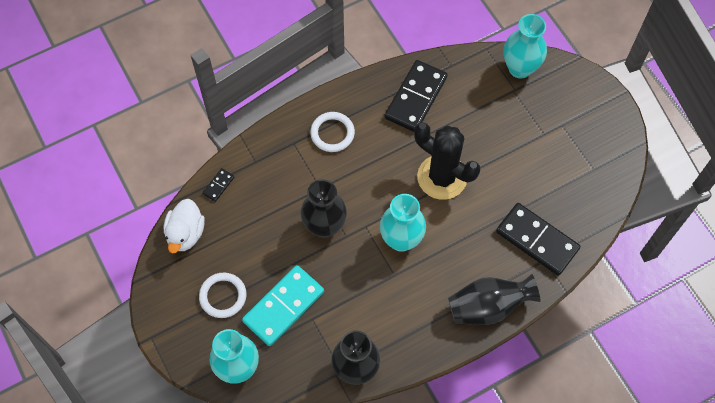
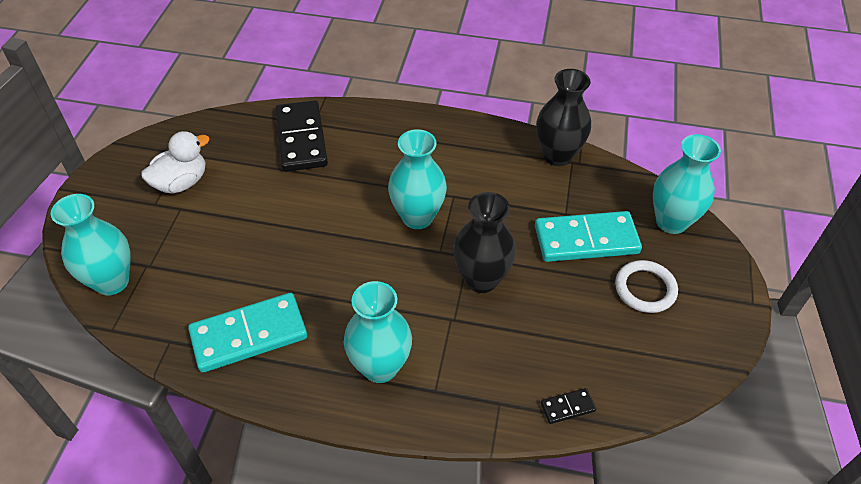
camera: 140 degrees left, 15 degrees down
(185, 233) = (647, 380): white duck -> white duck (181, 183)
(332, 133) = (380, 367): white ring -> turquoise vase
(415, 97) = (249, 335): black domino -> turquoise domino
(442, 177) = (318, 240): black cactus -> none
(488, 307) = (399, 125): black vase -> none

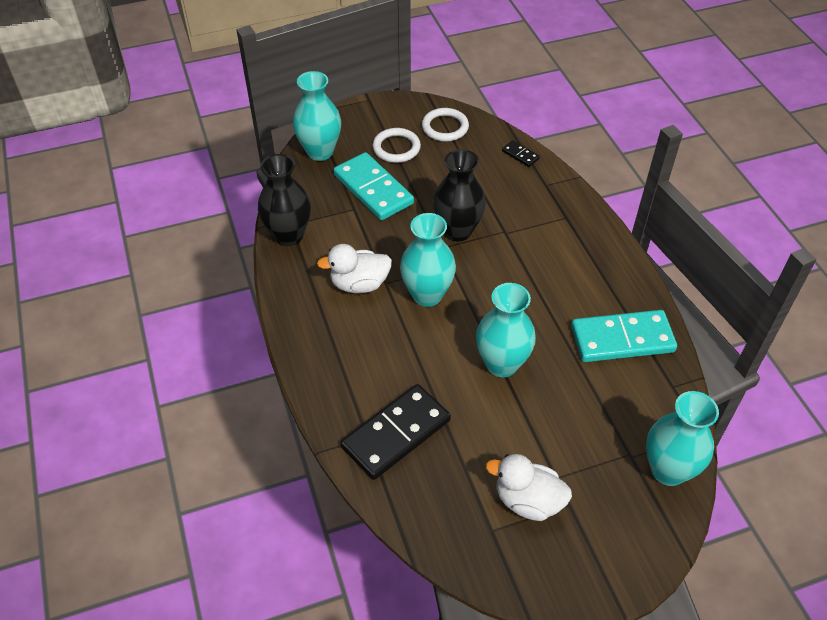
camera: 120 degrees left, 0 degrees up
(249, 335) = (622, 339): turquoise domino -> turquoise domino turned 45 degrees counterclockwise
(380, 367) = (576, 252): turquoise vase -> turquoise vase (502, 364)
(464, 178) = (359, 284): none -> white duck
(661, 354) = (445, 127): none -> white ring

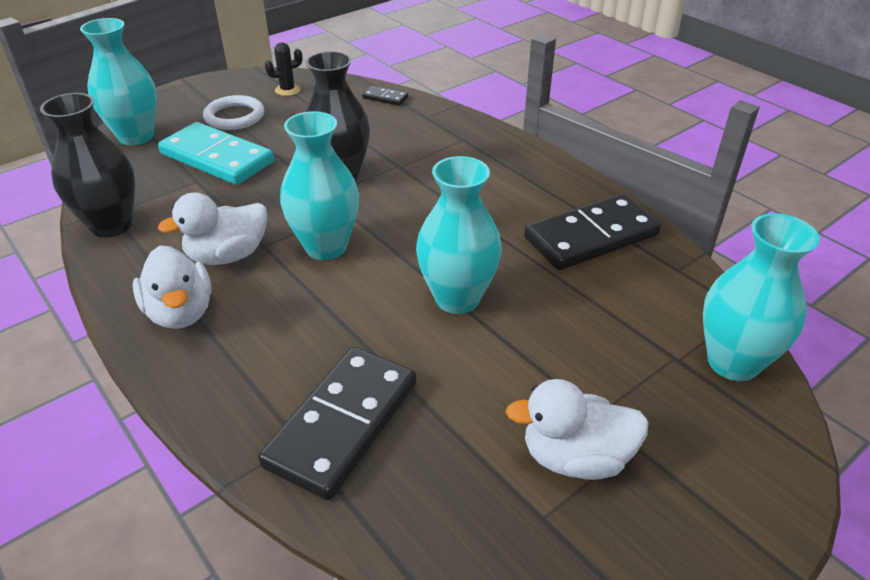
camera: 20 degrees left, 10 degrees down
(319, 323) = (180, 312): none -> white duck
(445, 127) = (287, 90): white ring -> black cactus
(622, 339) = (591, 236): turquoise domino -> black domino

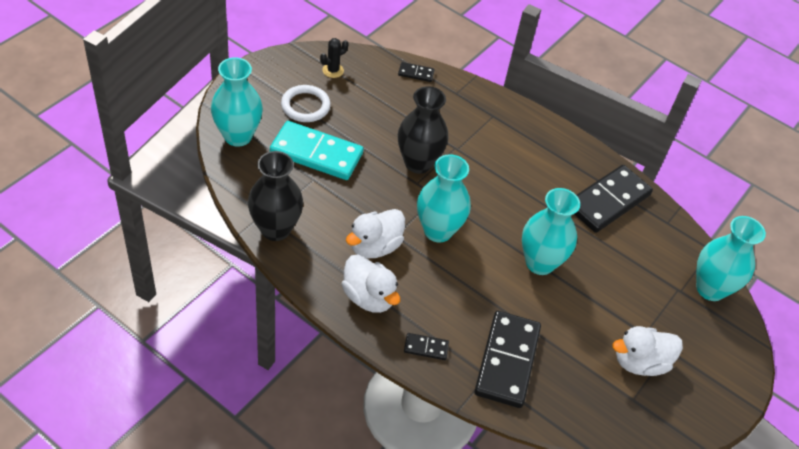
camera: 20 degrees left, 10 degrees up
(223, 387) = (426, 347): none -> black domino

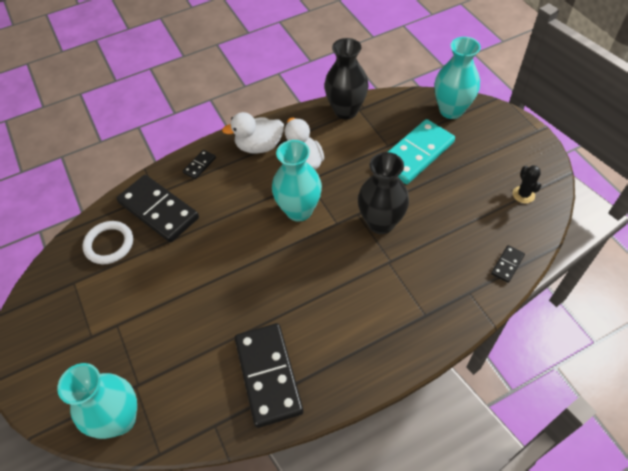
camera: 125 degrees right, 5 degrees up
(305, 106) = (477, 161): white ring -> white ring (109, 244)
(540, 263) = (229, 274): turquoise vase -> none
(640, 362) = (96, 305): white duck -> none

